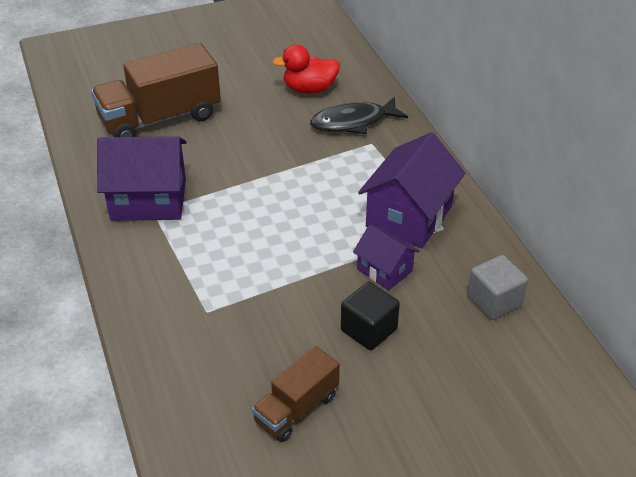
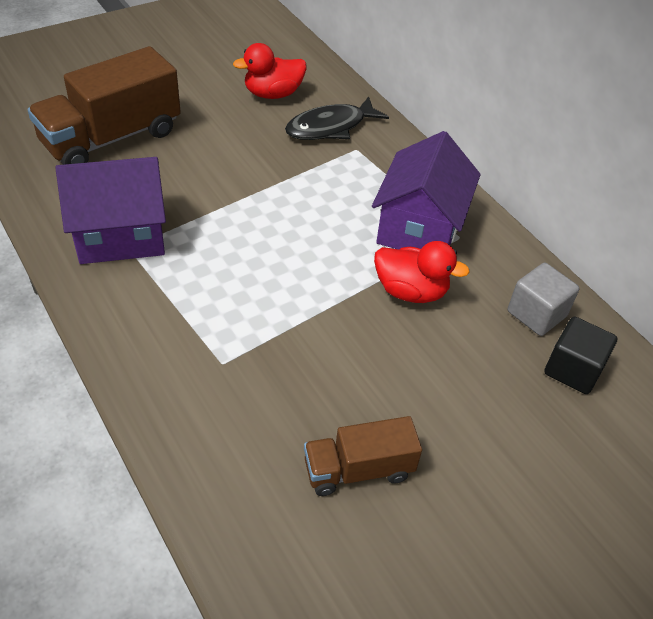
camera: 15 degrees left, 5 degrees up
(296, 408) = (358, 469): brown truck -> brown truck turned 45 degrees clockwise
(368, 330) = (413, 363): black cube -> black cube (573, 370)
(384, 270) = (411, 291): purple house -> red duck

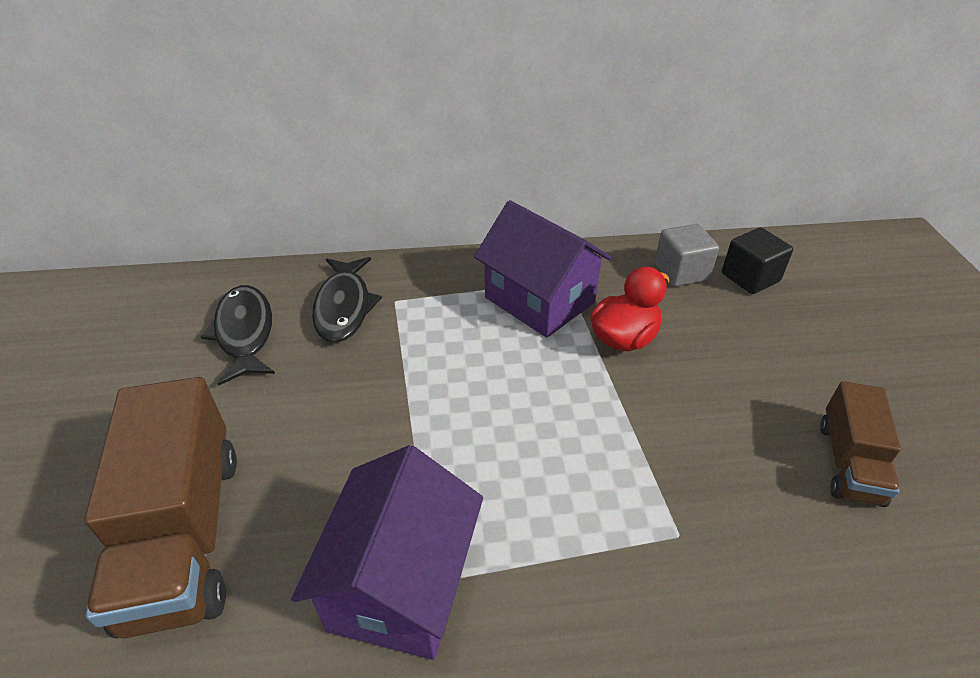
camera: 60 degrees left, 5 degrees down
(273, 94) = (245, 333): red duck -> black fish

